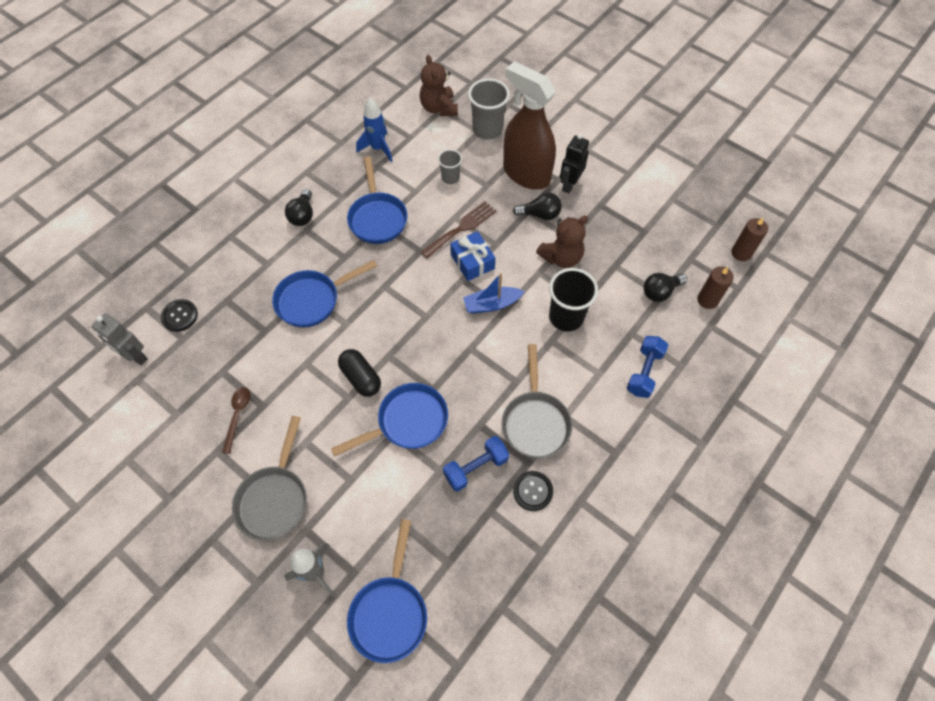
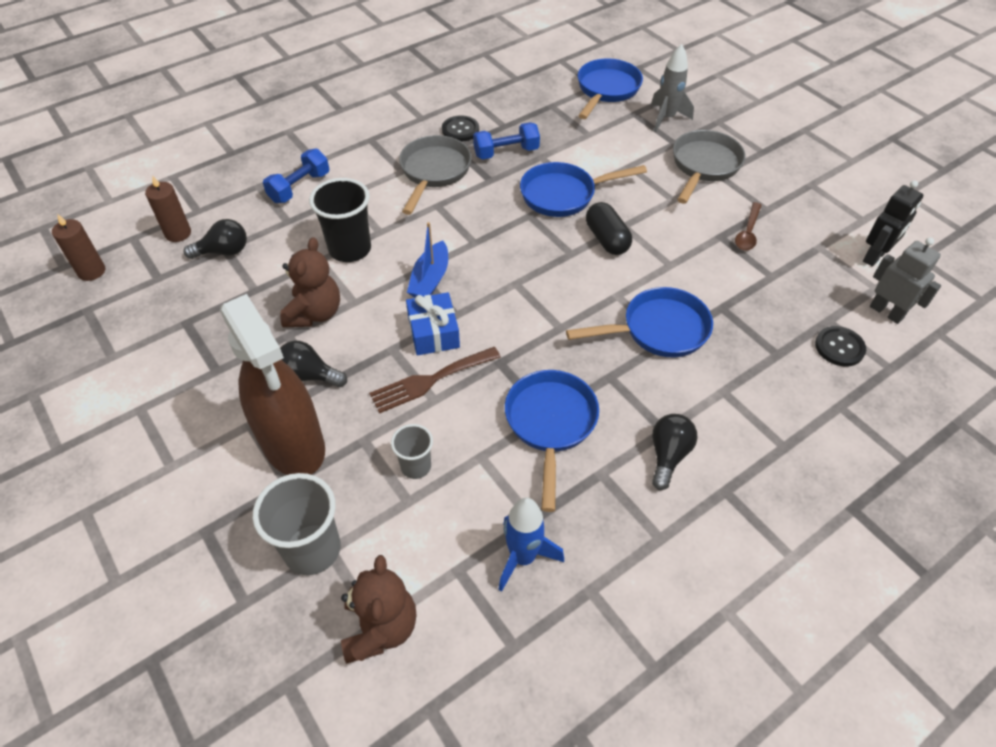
camera: 165 degrees left, 10 degrees down
(492, 304) = (430, 279): blue boat -> blue boat turned 105 degrees clockwise
(561, 257) = (315, 313): brown teddy bear -> brown teddy bear turned 120 degrees clockwise
(569, 184) = (238, 411): black robot -> black robot (875, 256)

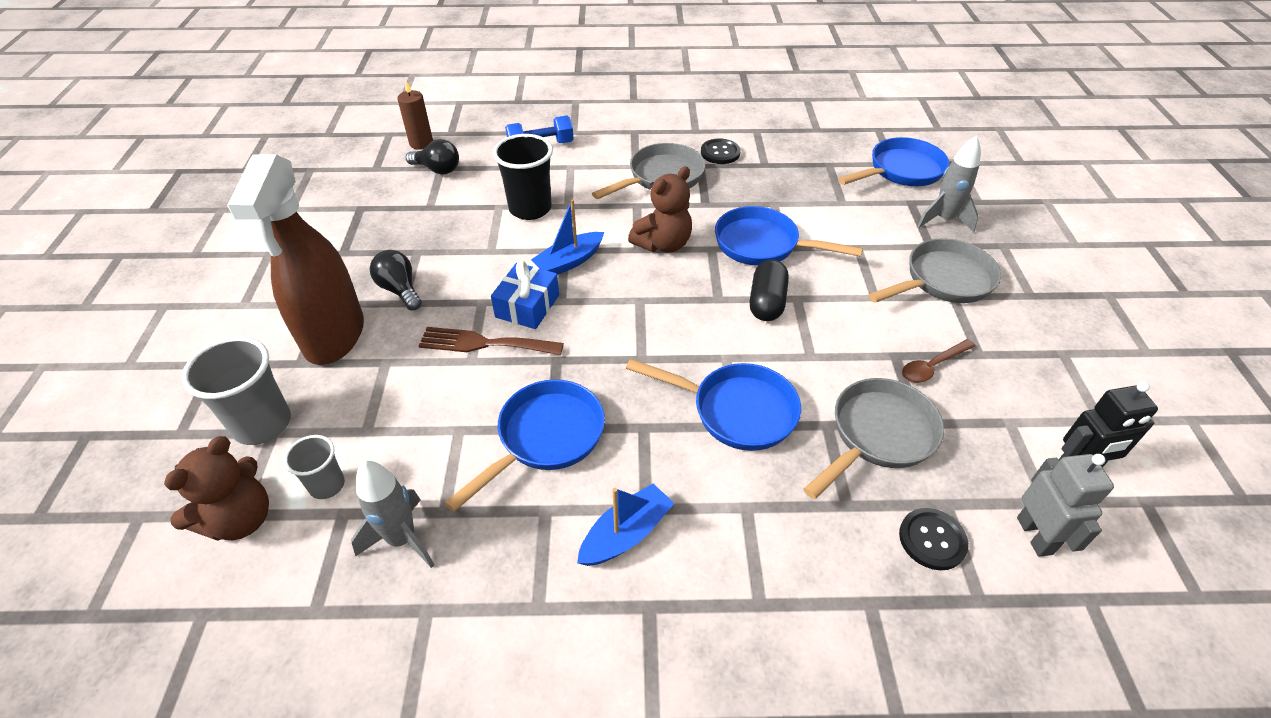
camera: 35 degrees right, 5 degrees down
(91, 271) = (340, 145): brown candle -> none
(315, 313) = (453, 245): brown teddy bear -> brown teddy bear (663, 244)
(416, 466) = (401, 406): grey cup -> grey cup (327, 485)
(506, 152) = (744, 187): blue dumbbell -> none
(523, 557) = (402, 539): blue rocket -> grey rocket
(668, 455) = (626, 534): black light bulb -> blue boat
(756, 298) = (878, 435): none -> grey pan

